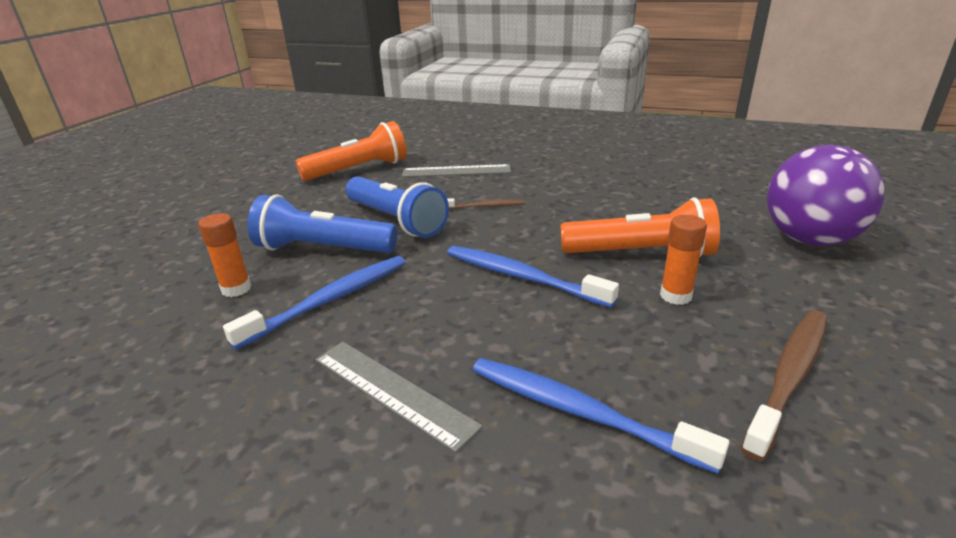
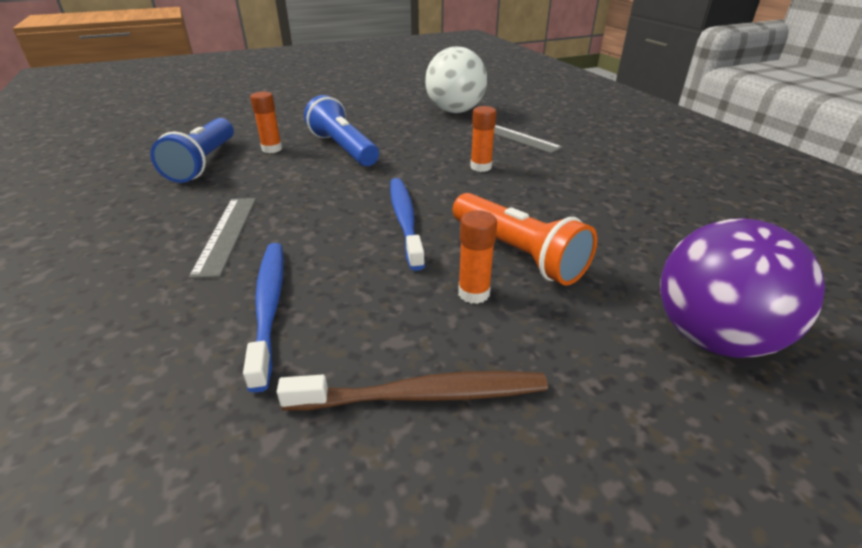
camera: 45 degrees right, 5 degrees up
(329, 300) = (293, 176): blue toothbrush -> none
(359, 170) = (455, 111): orange flashlight -> white ball
(396, 221) = (410, 151): blue flashlight -> blue flashlight (203, 163)
(484, 206) = (481, 167): brown toothbrush -> orange glue stick

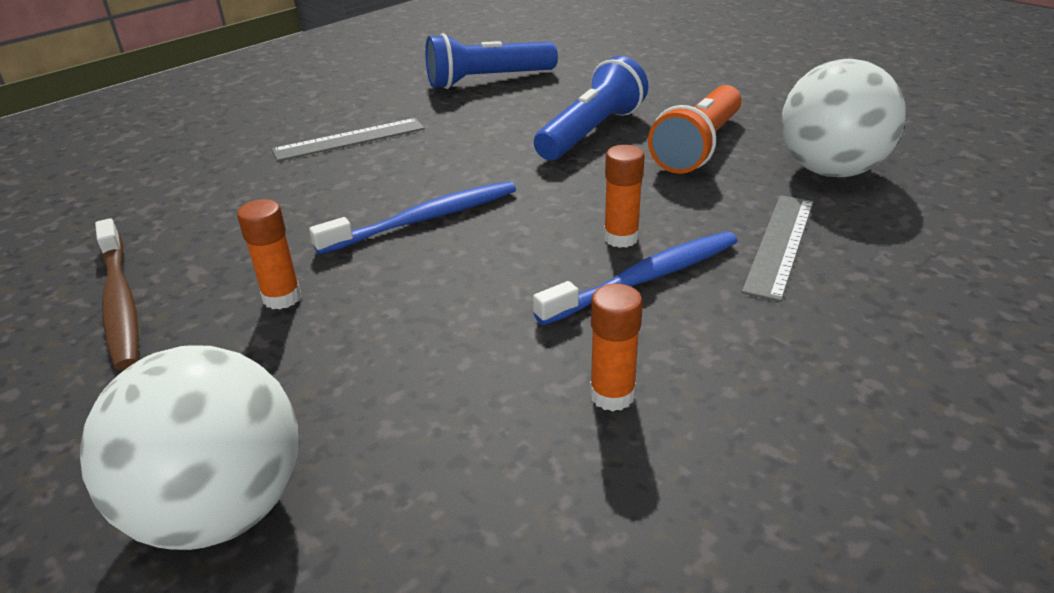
camera: 70 degrees right, 0 degrees up
(269, 306) = (238, 196): blue toothbrush -> blue toothbrush (645, 279)
(272, 149) = (551, 97): orange glue stick -> orange glue stick (612, 395)
(517, 253) = (379, 313): orange flashlight -> orange flashlight (698, 147)
(712, 337) = (221, 509): purple ball -> white ball

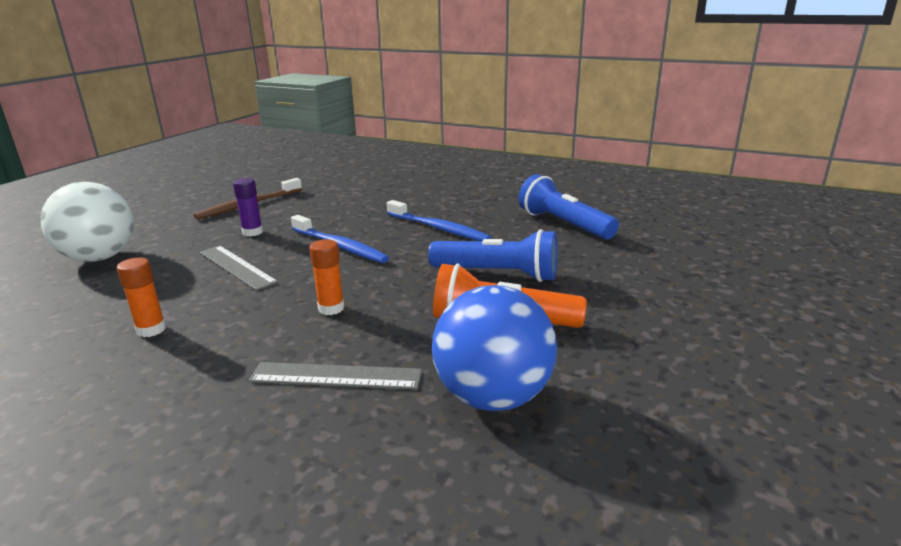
camera: 70 degrees right, 10 degrees down
(282, 298) = (252, 232): orange glue stick -> purple glue stick
(349, 139) = (434, 207): grey ruler -> grey ruler (237, 267)
(645, 279) = (277, 324): blue toothbrush -> blue toothbrush (438, 228)
(830, 170) = (493, 397): white ball -> blue ball

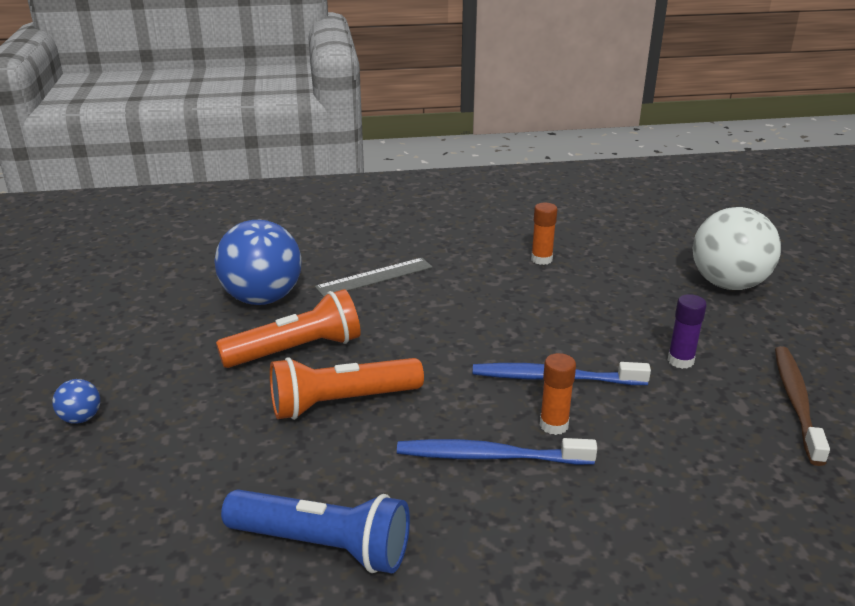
camera: 145 degrees right, 5 degrees up
(237, 267) = (597, 318): grey ruler -> none
(331, 308) = (448, 313): orange glue stick -> orange glue stick (554, 425)
(498, 274) = (341, 402): blue flashlight -> orange flashlight
(728, 325) = (81, 418): none -> blue ball

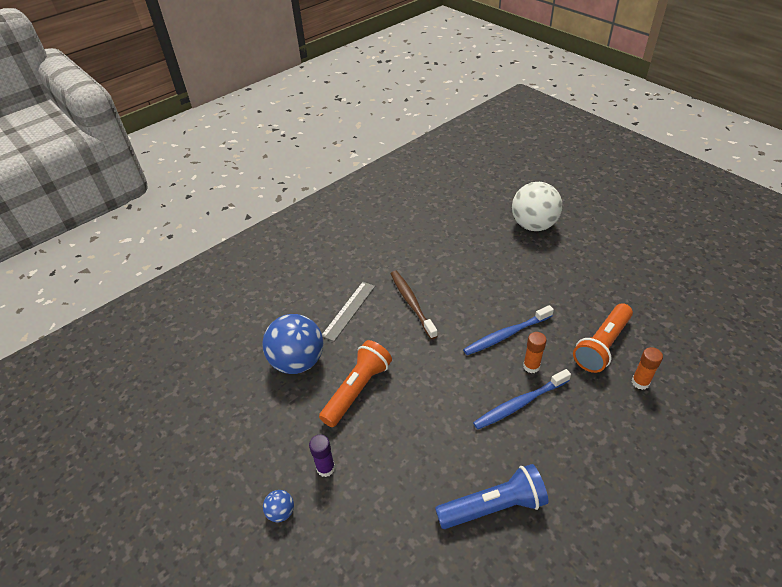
camera: 30 degrees left, 15 degrees up
(341, 402) = (417, 412): orange flashlight -> orange flashlight (602, 345)
(541, 259) = (429, 251): orange glue stick -> orange glue stick (640, 382)
(680, 361) = (552, 291): purple glue stick -> purple glue stick (325, 468)
(796, 402) = (618, 292): brown toothbrush -> brown toothbrush (412, 303)

